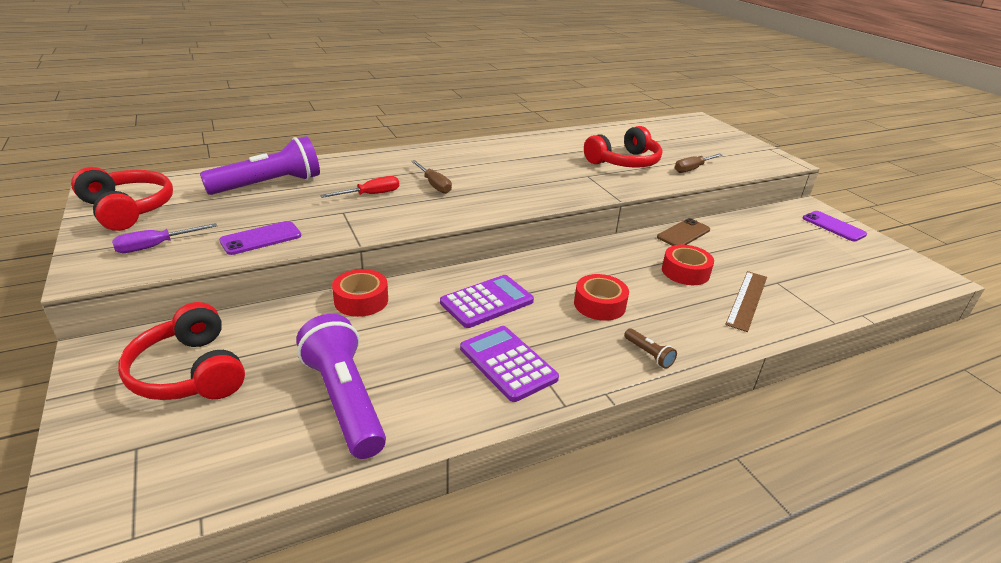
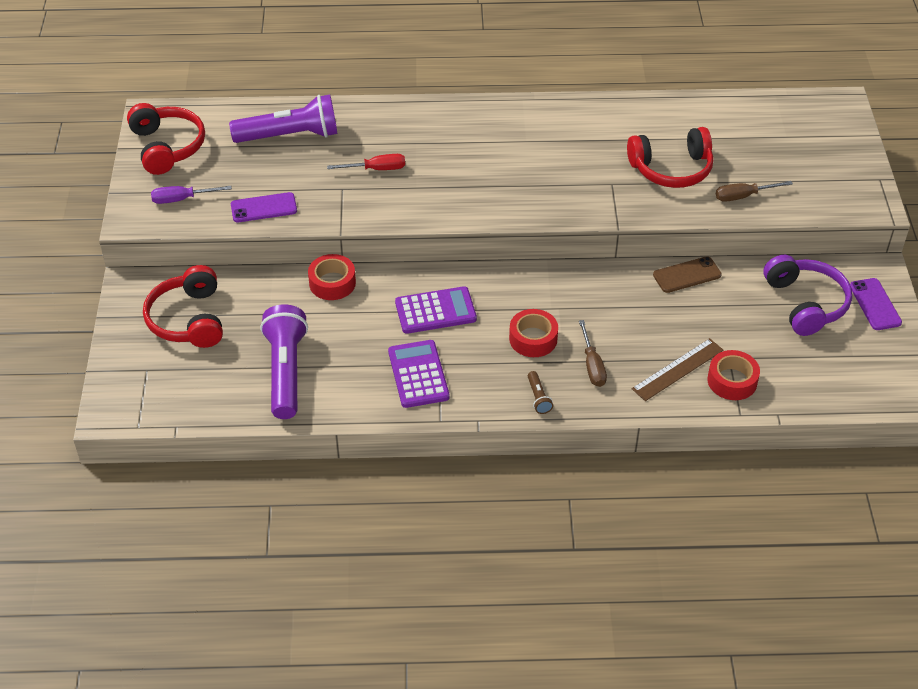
camera: 25 degrees right, 15 degrees up
(434, 185) = (443, 166): brown screwdriver -> brown screwdriver (592, 365)
(685, 272) = (645, 323): red tape -> red tape (732, 381)
(787, 235) = (805, 303): none -> purple headphones

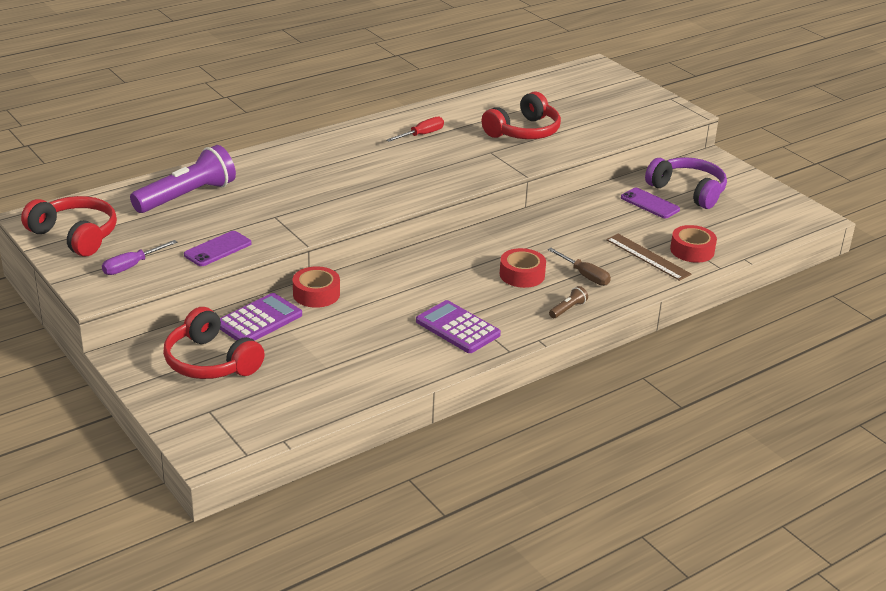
camera: 35 degrees left, 15 degrees down
(286, 371) = (342, 366): purple flashlight -> none
(376, 169) = (290, 196): red screwdriver -> red screwdriver (421, 135)
(435, 311) = (425, 283): purple calculator -> purple calculator (259, 320)
(538, 398) = (568, 309): brown flashlight -> brown flashlight turned 90 degrees counterclockwise
(677, 369) = (647, 257): brown ruler -> brown ruler turned 60 degrees counterclockwise
(687, 275) = (589, 201): brown phone -> none
(743, 196) = (592, 132): brown screwdriver -> none
(875, 304) = (732, 177): purple phone -> purple phone (650, 203)

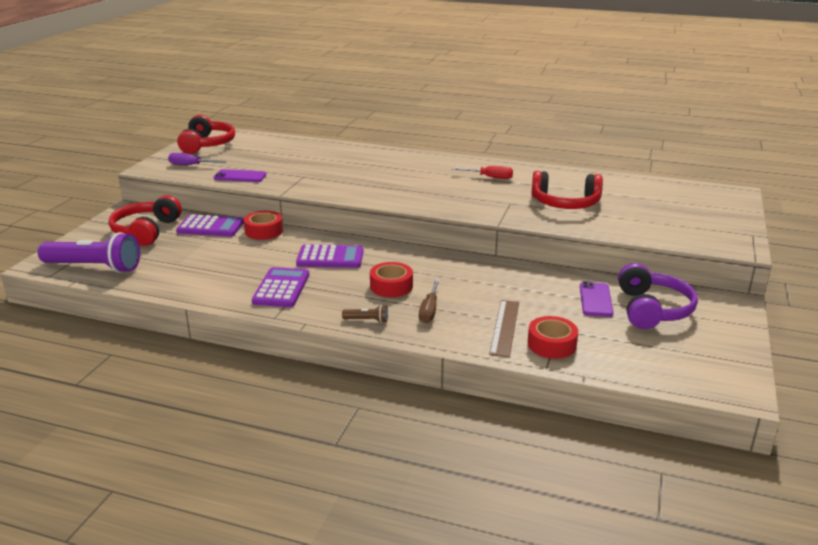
camera: 55 degrees right, 5 degrees down
(187, 196) = (291, 151): purple flashlight -> purple flashlight (94, 267)
(427, 281) = (330, 258): none -> purple calculator

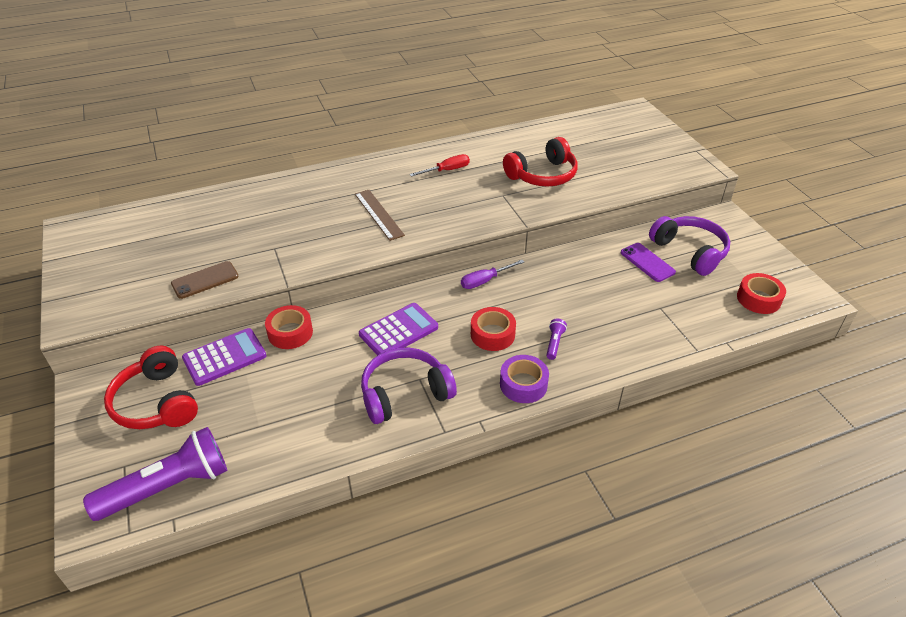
camera: 40 degrees left, 15 degrees up
(191, 165) = (120, 291): purple screwdriver -> purple screwdriver (485, 281)
(207, 144) = (93, 250): red headphones -> none
(240, 176) = (205, 280): purple phone -> brown phone
(281, 288) = (405, 393): purple calculator -> purple headphones
(367, 320) = (523, 384): brown flashlight -> purple tape
(429, 310) = (554, 343): brown screwdriver -> purple flashlight
(504, 327) = (626, 327): brown ruler -> brown ruler (378, 214)
(551, 344) = (674, 325): red tape -> red tape (758, 299)

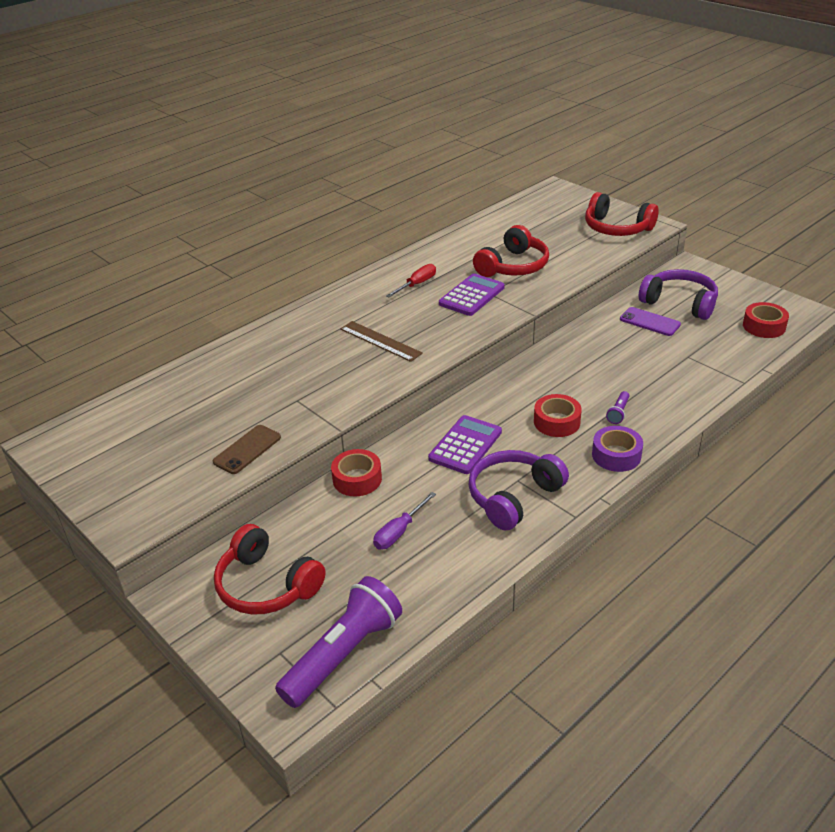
camera: 20 degrees left, 5 degrees down
(224, 357) = (306, 522): purple calculator -> purple calculator (472, 296)
(485, 281) = (514, 378): purple screwdriver -> purple screwdriver (399, 532)
(554, 343) = (618, 413): purple flashlight -> purple flashlight turned 150 degrees counterclockwise
(666, 162) = (617, 228): none -> red headphones

